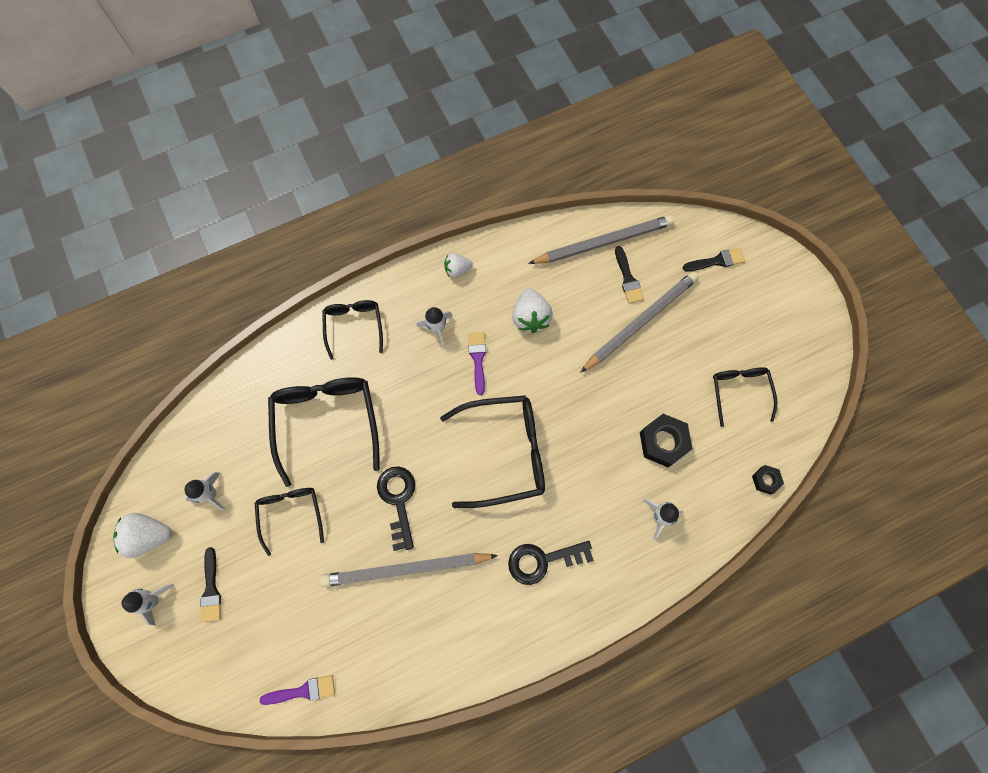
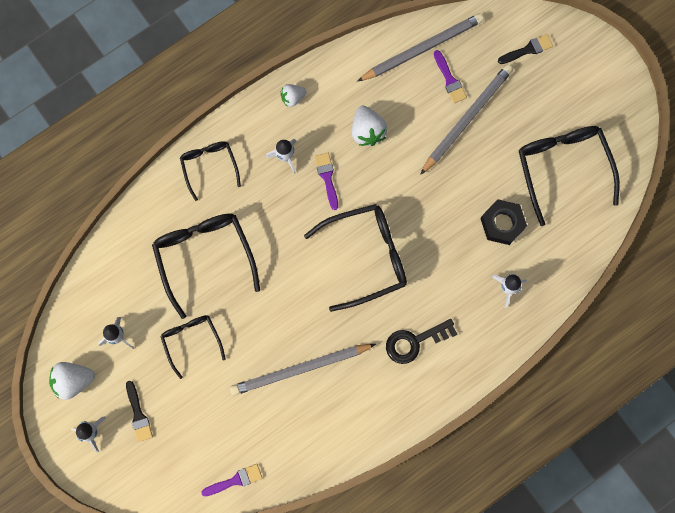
camera: 10 degrees left, 5 degrees up
(398, 500) = (282, 314): black key -> none
(628, 279) = (449, 80): black brush -> purple brush
(739, 391) = (563, 167): black glasses -> black glasses, size x1.71
(766, 480) = (594, 241): black nut -> none

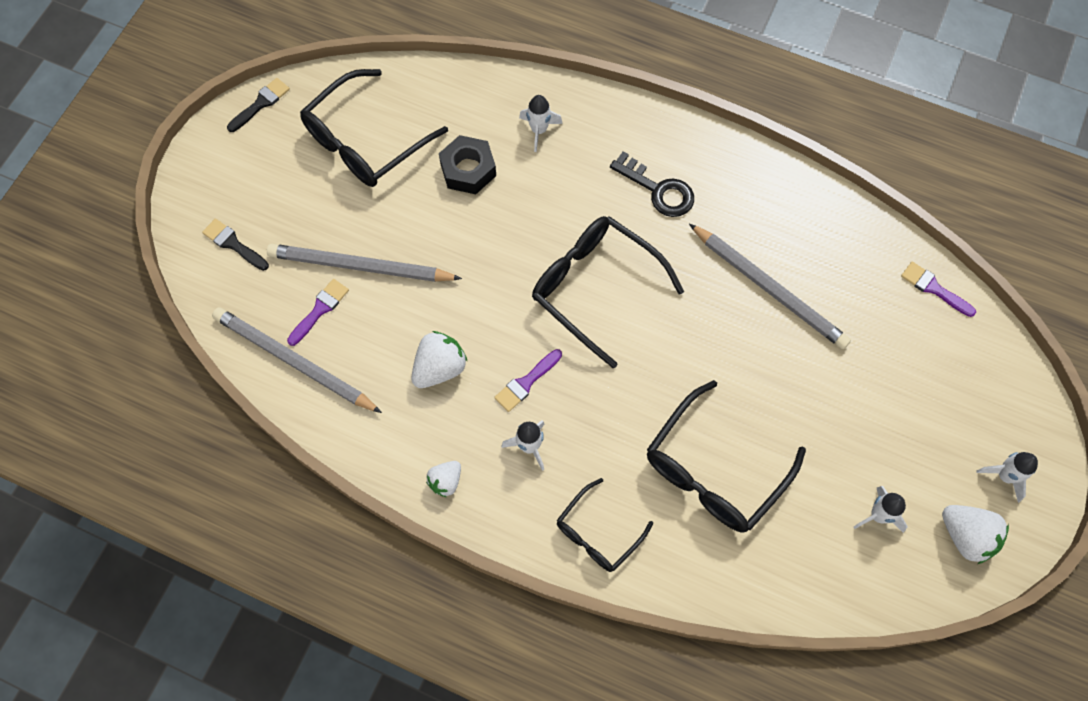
camera: 120 degrees left, 10 degrees down
(138, 415) = (946, 434): black brush -> black brush (261, 103)
(191, 340) = (822, 425): black glasses -> none
(292, 98) = (446, 481): white strawberry -> white strawberry turned 90 degrees clockwise

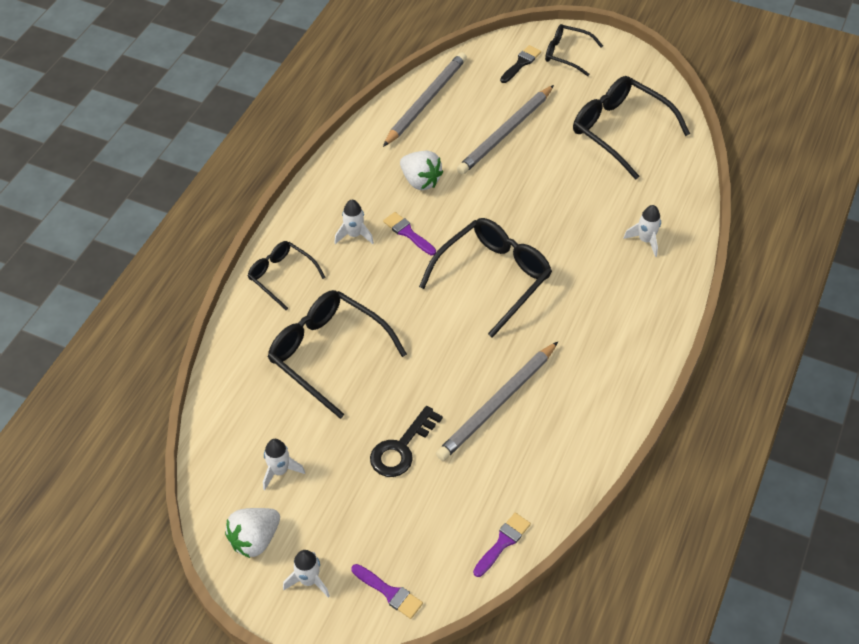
camera: 90 degrees right, 15 degrees down
(222, 190) = (566, 54): none -> black glasses
(261, 103) = (647, 69): black brush -> none
(320, 309) = (468, 112): purple brush -> purple brush (389, 592)
(360, 266) = (506, 133): grey pencil -> grey pencil turned 150 degrees counterclockwise
(446, 481) = (329, 187): white strawberry -> none
(468, 170) = (600, 194): black nut -> none
(658, 190) = (593, 324): black key -> black key (401, 448)

